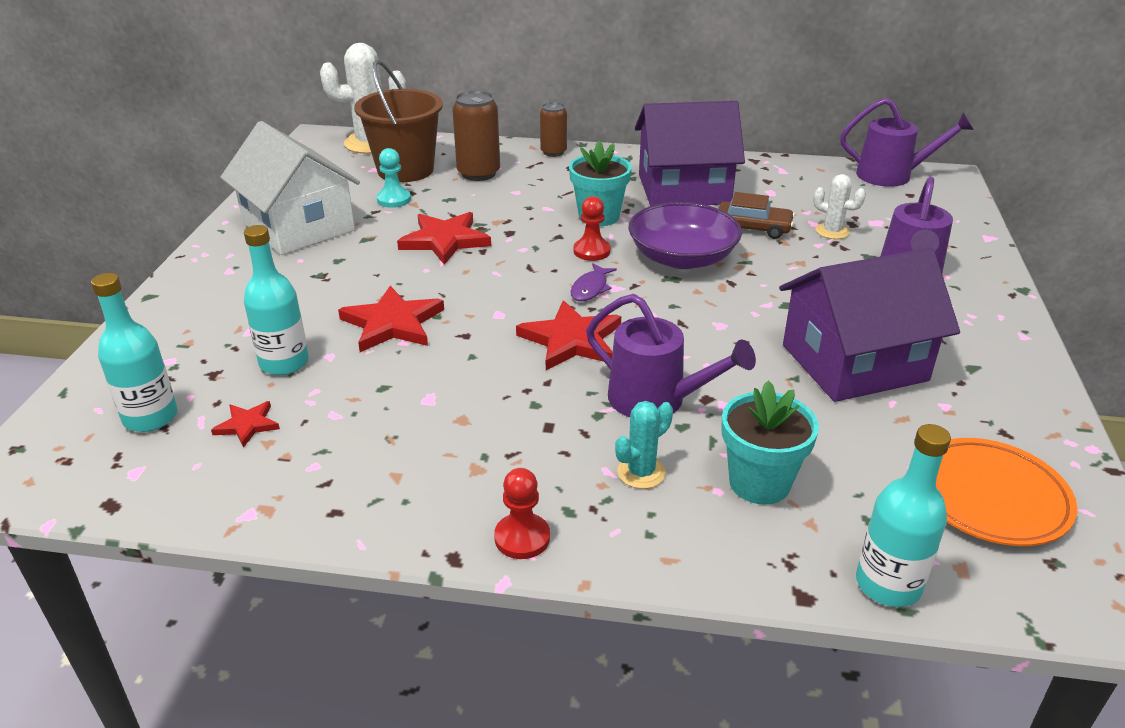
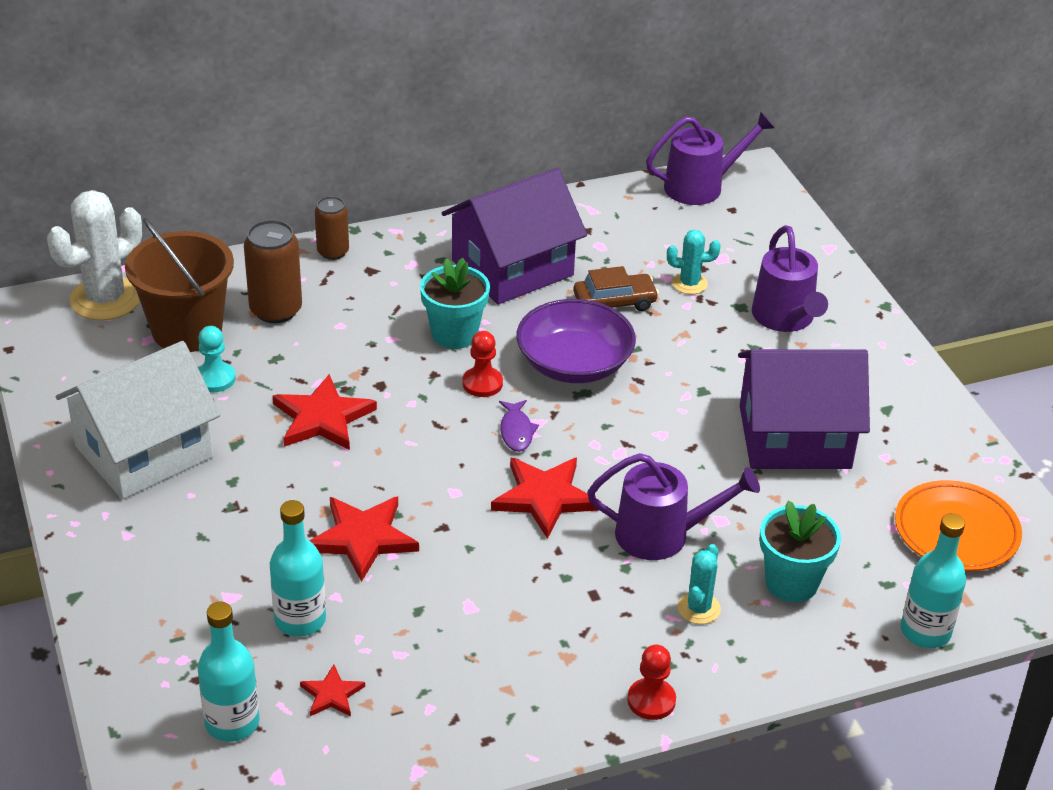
camera: 30 degrees left, 5 degrees up
(298, 227) = (144, 452): white house -> white house turned 60 degrees counterclockwise
(832, 231) = (689, 284): white cactus -> turquoise cactus
(854, 363) = (795, 437): purple house -> purple house turned 45 degrees clockwise

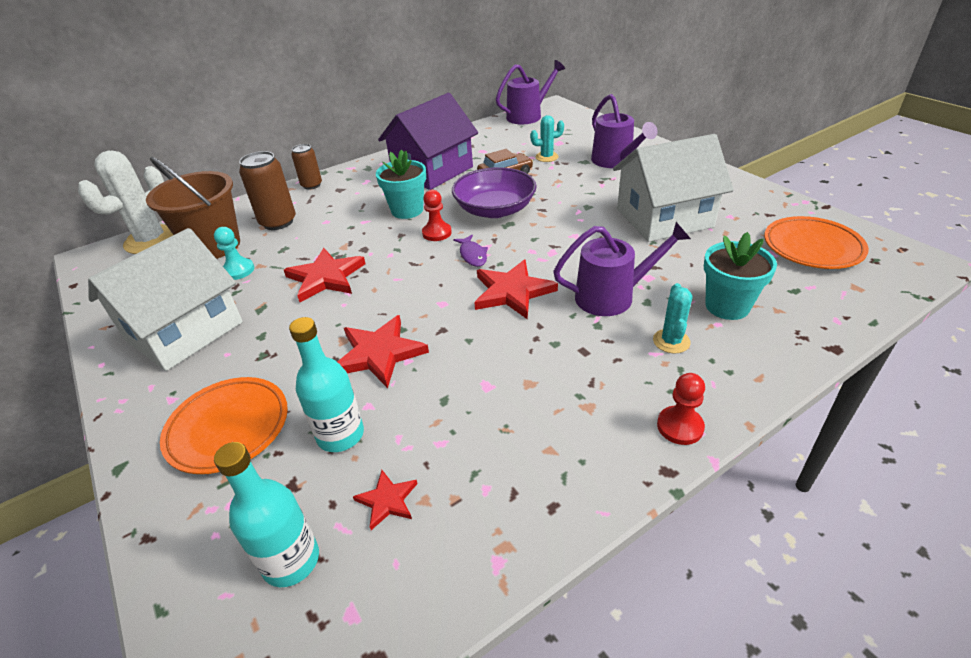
camera: 10 degrees left, 0 degrees up
(186, 583) = (228, 428): none -> orange plate
(795, 437) = (664, 218): purple house -> white house
(925, 631) = (849, 316): turquoise bottle -> none

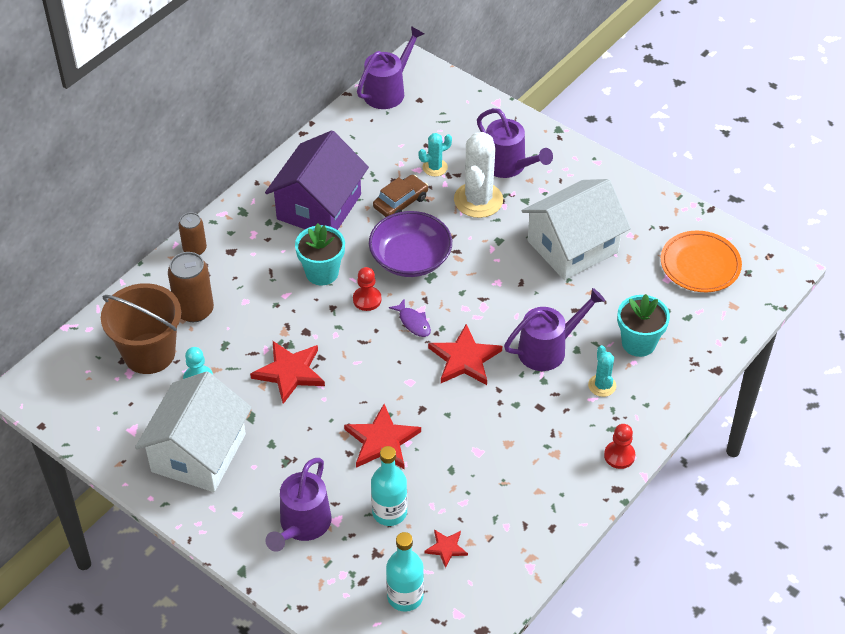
camera: 20 degrees left, 10 degrees up
(151, 240) = (74, 357): white cactus -> white cactus (478, 200)
(228, 428) = (302, 525): orange plate -> purple watering can

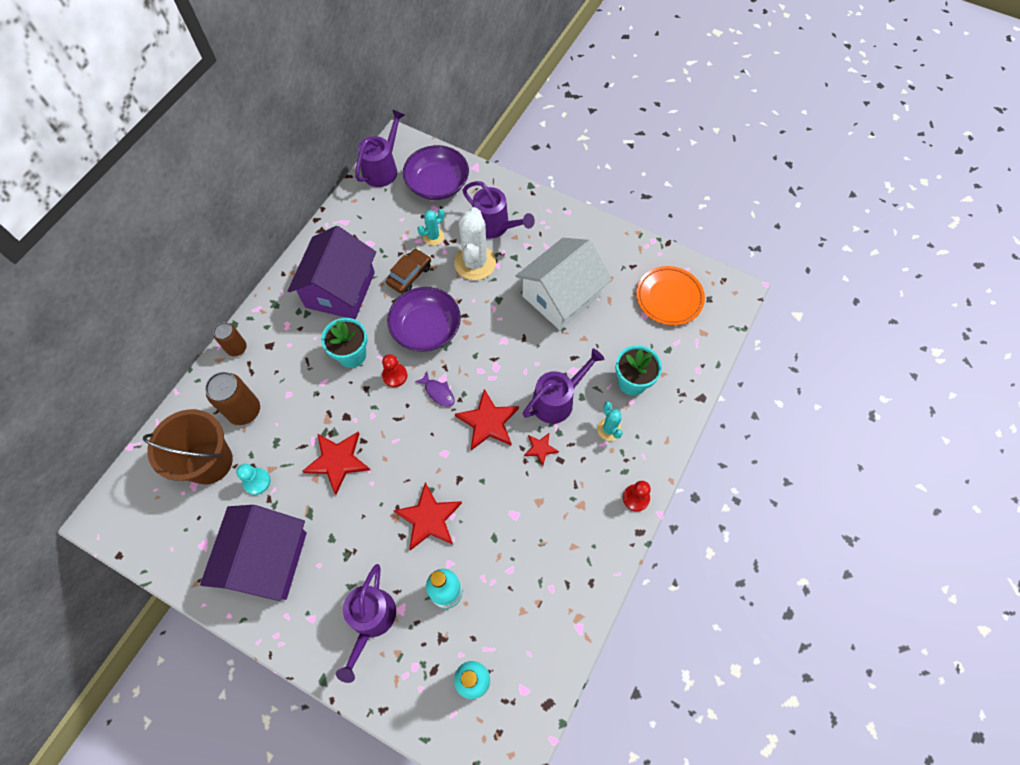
camera: 10 degrees left, 15 degrees up
(198, 452) = (267, 559): white house -> purple house
(446, 548) = (502, 621): red star -> red star (540, 448)
(449, 114) = (437, 184): none -> purple bowl

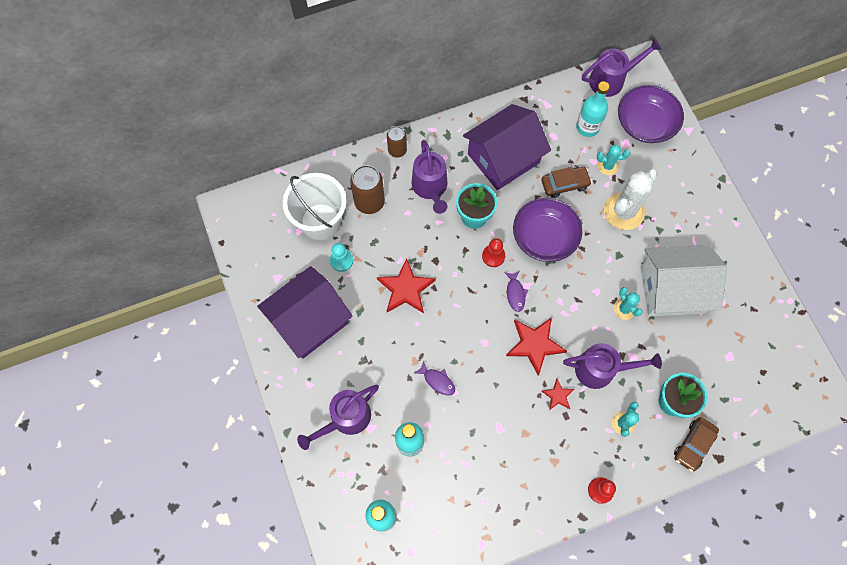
camera: 40 degrees right, 5 degrees up
(209, 462) = (320, 221): brown bucket -> white bucket
(392, 217) = (587, 127): none -> turquoise bottle
(429, 518) = (437, 381): red star -> purple fish
(495, 226) = (664, 193): purple watering can -> purple watering can (430, 188)
(537, 338) = (624, 309): none -> turquoise cactus
(669, 298) = (762, 358): orange plate -> none
(675, 403) = (693, 445): none -> brown car

